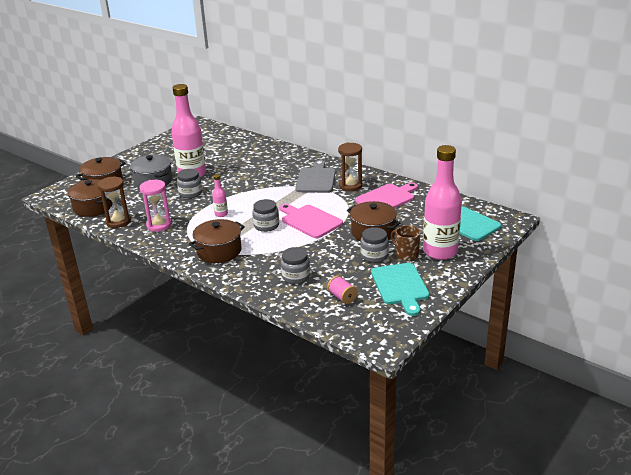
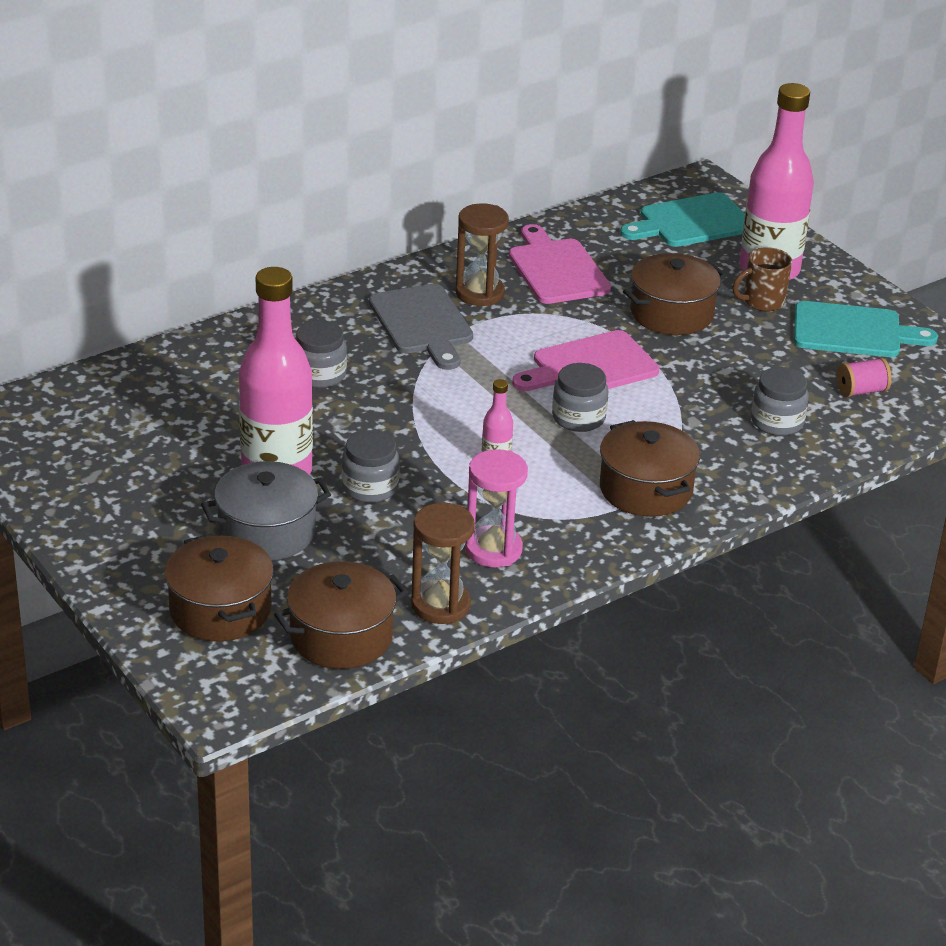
camera: 75 degrees left, 5 degrees up
(316, 179) = (422, 323): grey cutting board -> grey cutting board turned 135 degrees counterclockwise
(374, 255) = (749, 331): grey jar -> grey jar (319, 375)

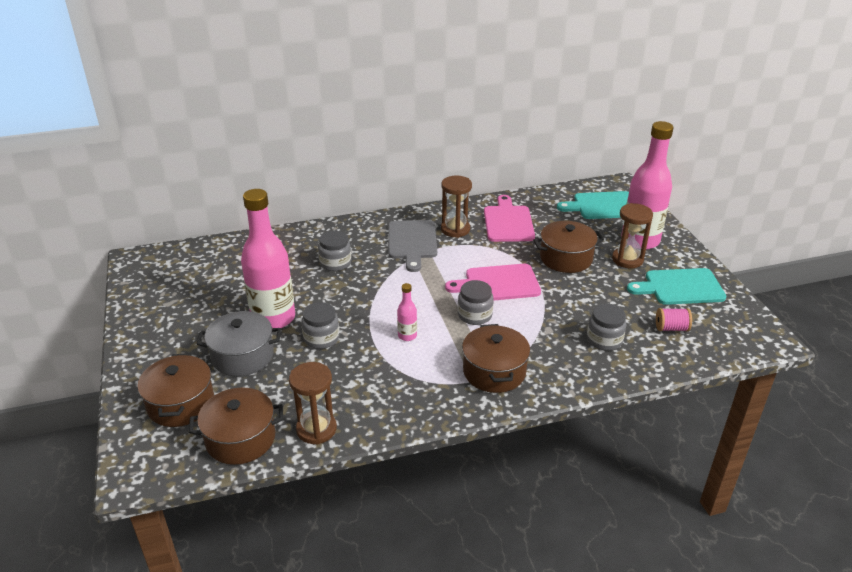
camera: 20 degrees right, 0 degrees up
(493, 550) = (373, 395): pink hourglass -> none
(762, 302) = (627, 259): brown mug -> brown hourglass
(853, 331) = (680, 287): turquoise cutting board -> turquoise cutting board turned 150 degrees clockwise

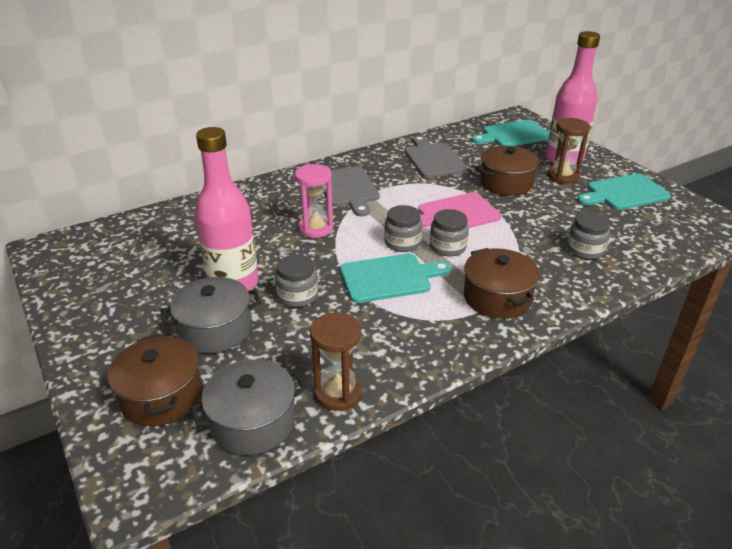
camera: 15 degrees left, 0 degrees up
(240, 439) = (253, 422): brown pot -> grey pot
(335, 263) = (277, 219): grey jar -> grey jar (402, 243)
(365, 277) = (316, 228): none -> pink hourglass
(407, 336) = (389, 278): pink bottle -> turquoise cutting board
(455, 229) = (385, 172): brown hourglass -> none
(508, 222) = (433, 159): pink cutting board -> grey cutting board
(671, 328) = (639, 229): pink spool -> none

